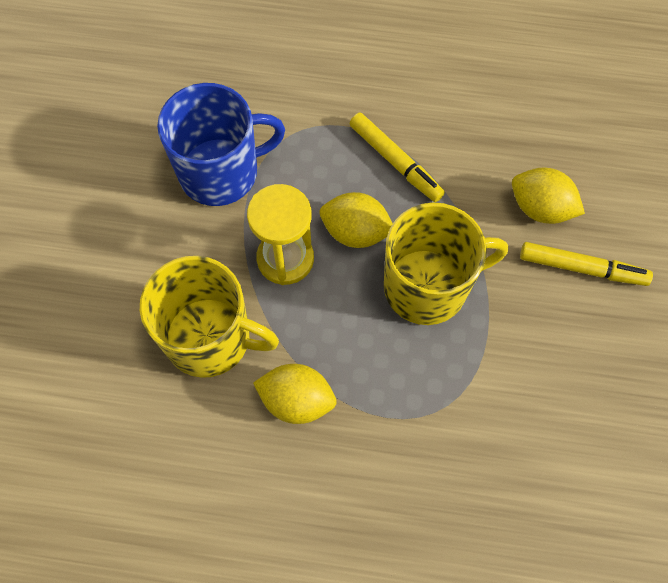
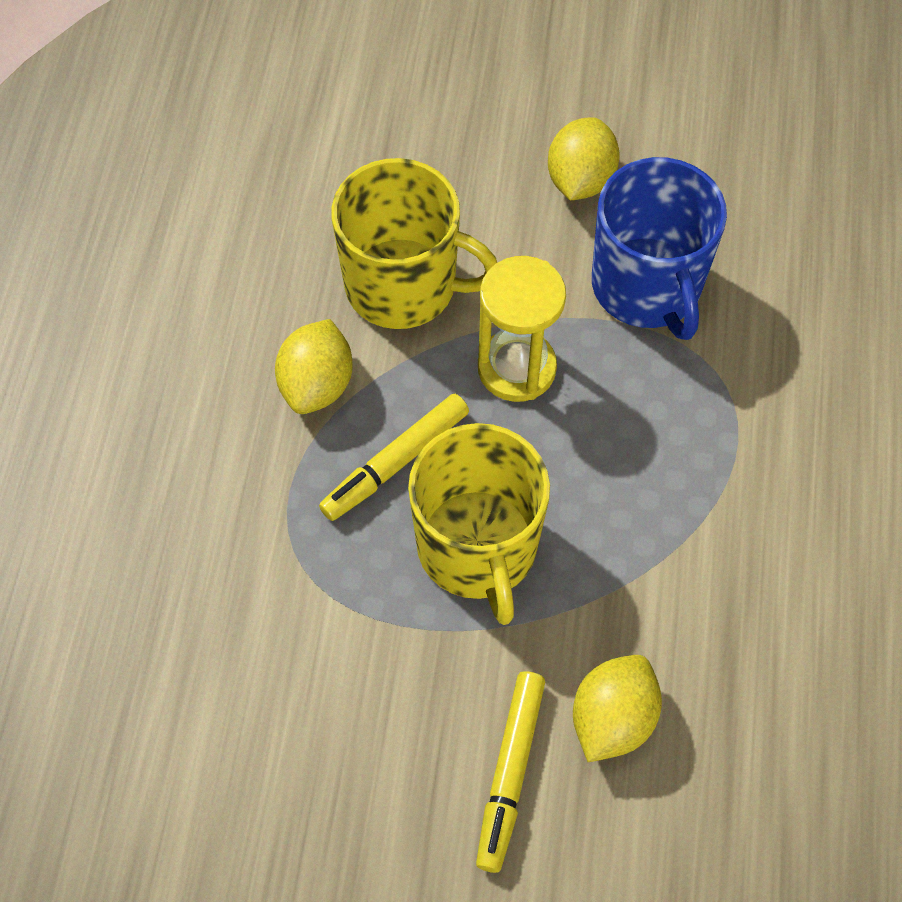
camera: 90 degrees right, 5 degrees down
(210, 338) = (403, 285): yellow mug -> yellow mug turned 90 degrees counterclockwise
(356, 232) = (561, 455): yellow lemon -> yellow lemon (580, 180)
(395, 161) = (680, 511): yellow marker -> yellow marker (395, 463)

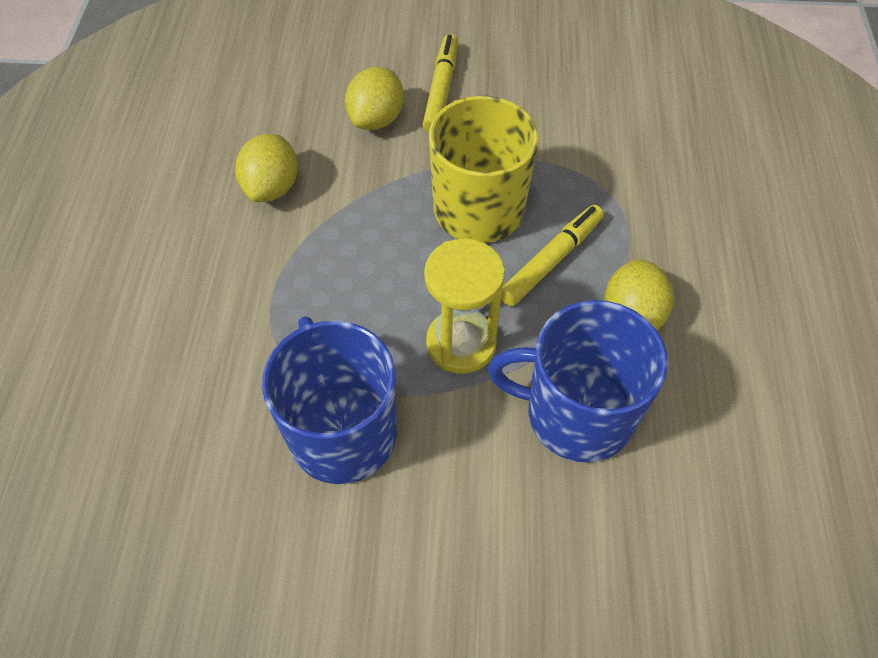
camera: 175 degrees right, 5 degrees down
(403, 285) = (576, 414): yellow mug -> blue mug
(580, 180) = (411, 553): yellow lemon -> yellow lemon (272, 187)

